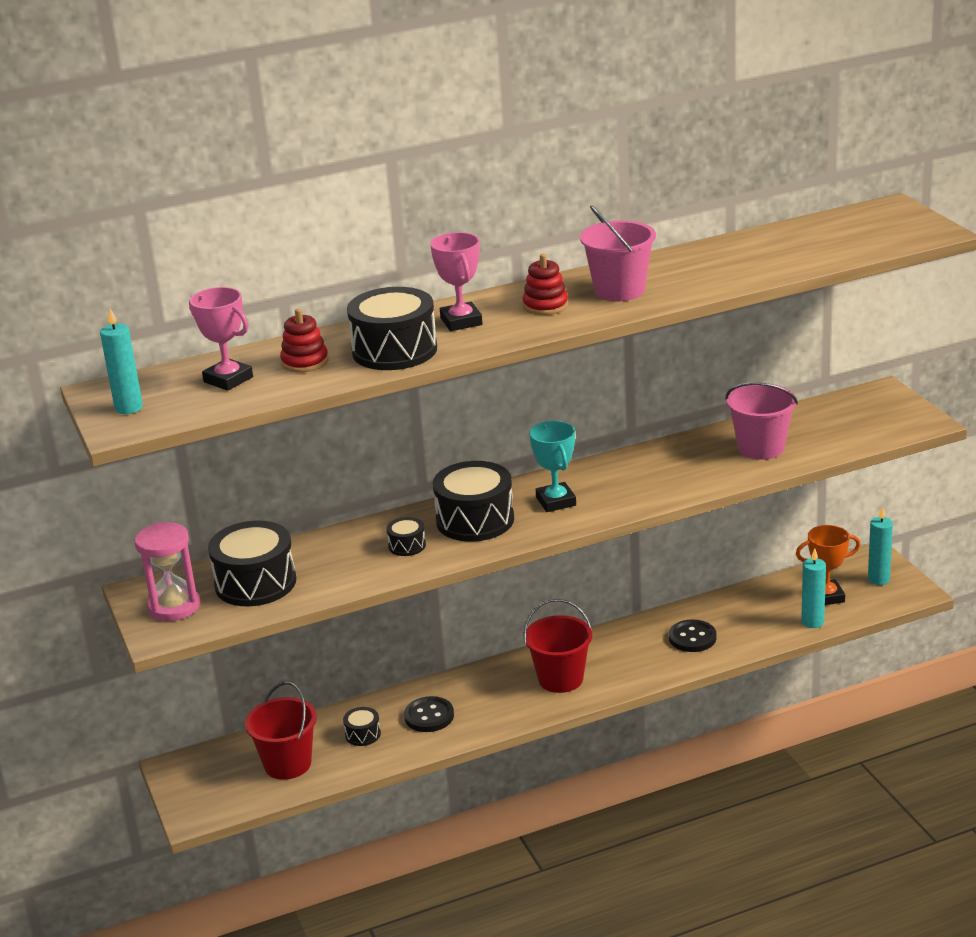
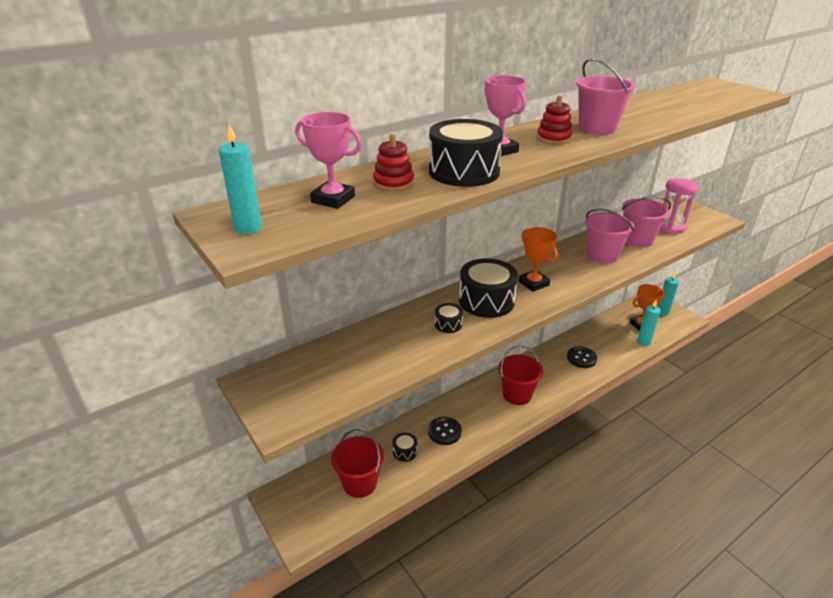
camera: 15 degrees left, 5 degrees up
(174, 607) = (284, 394): pink hourglass -> pink hourglass (670, 227)
(255, 583) = (345, 365): black drum -> none
(556, 501) = (533, 283): turquoise trophy -> orange trophy
(687, 468) = (602, 255): none -> pink bucket

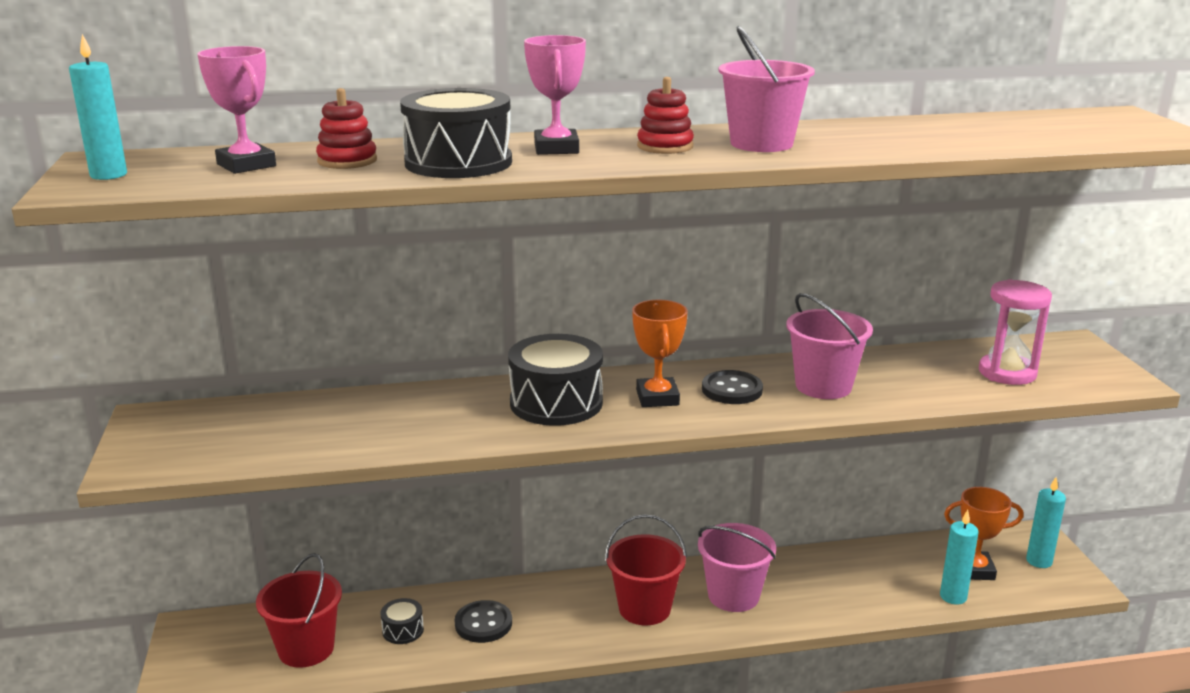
camera: 25 degrees right, 10 degrees down
(448, 324) = (465, 417): black drum -> none
(581, 358) = (808, 589): black button -> black button (732, 390)
(637, 240) = (917, 378): pink bucket -> pink bucket (733, 596)

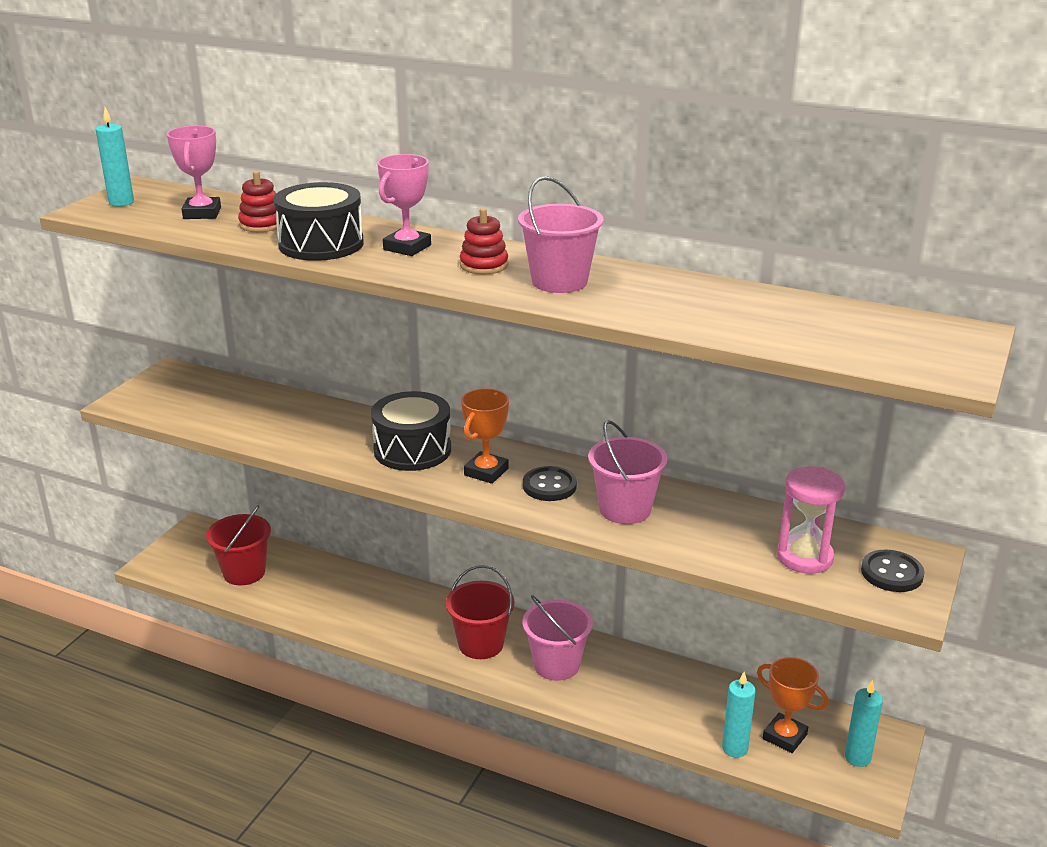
camera: 35 degrees right, 5 degrees up
(403, 630) = (310, 586): black drum -> none
(483, 623) = (363, 605): black button -> black button (891, 573)

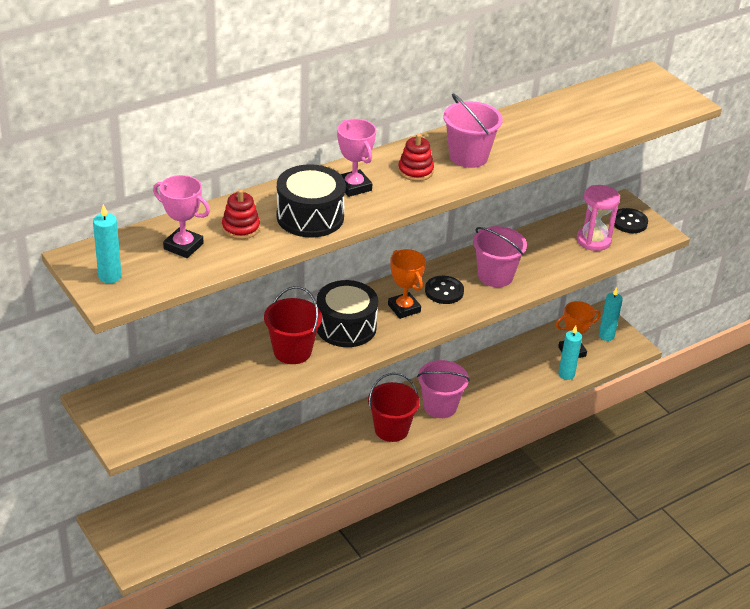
camera: 60 degrees left, 10 degrees up
(244, 572) = (198, 513): red bucket -> red bucket (292, 351)

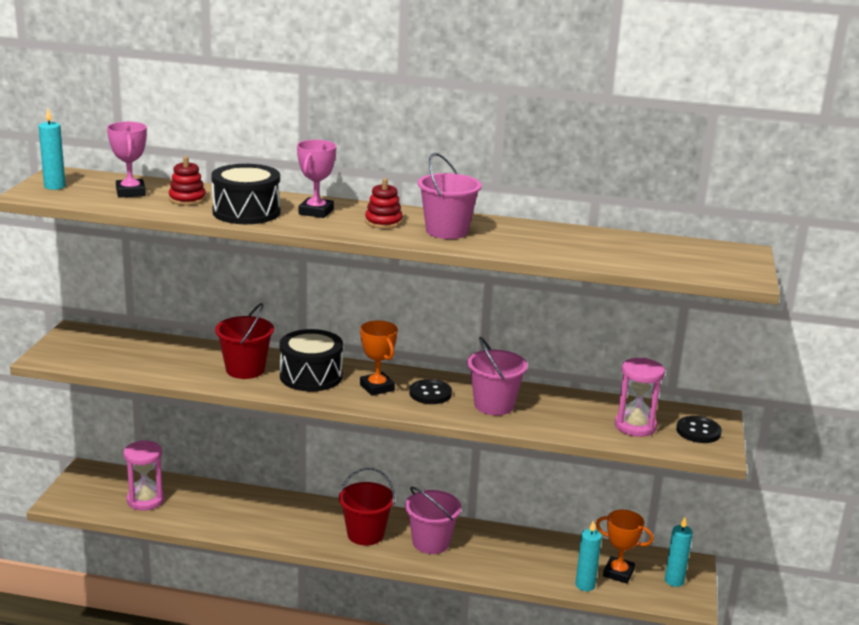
camera: 45 degrees right, 15 degrees down
(198, 512) = (145, 500): none -> pink hourglass
(404, 308) = (377, 387): orange trophy -> orange trophy turned 45 degrees counterclockwise

